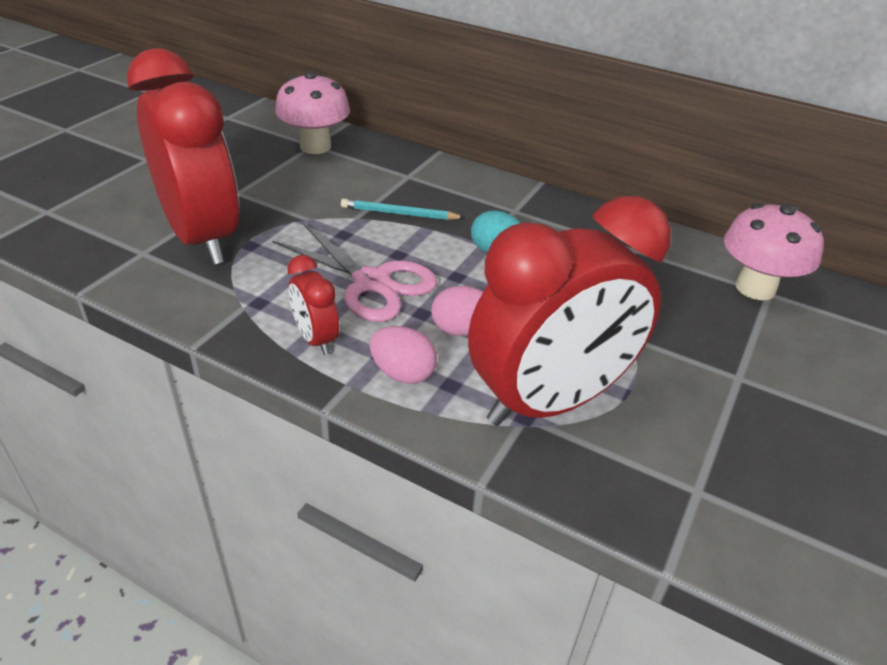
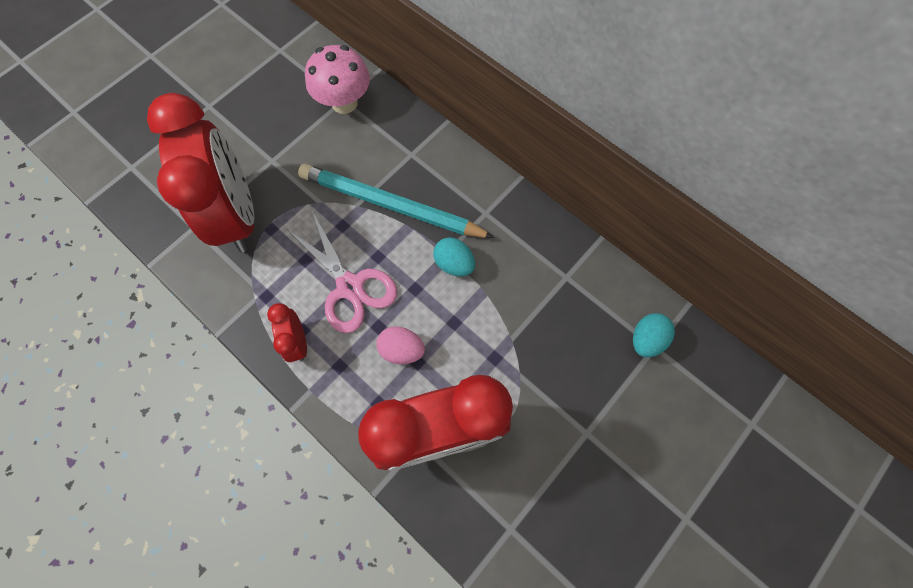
camera: 15 degrees right, 30 degrees up
(399, 213) = (391, 205): turquoise pencil -> turquoise pencil, size x2.06
(403, 373) = (349, 386): pink egg -> none
(755, 288) = (646, 339): pink mushroom -> turquoise egg

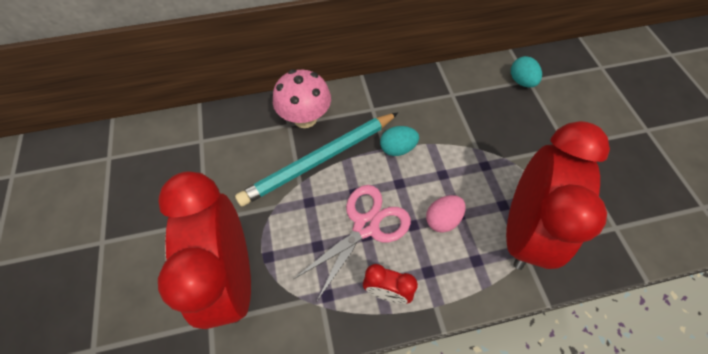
camera: 55 degrees left, 10 degrees down
(237, 215) = (232, 277): red clock -> red clock turned 120 degrees counterclockwise
(344, 103) = (204, 141): pink mushroom -> pink mushroom (305, 118)
(350, 287) = (366, 226): pink scissors -> pink scissors turned 45 degrees counterclockwise

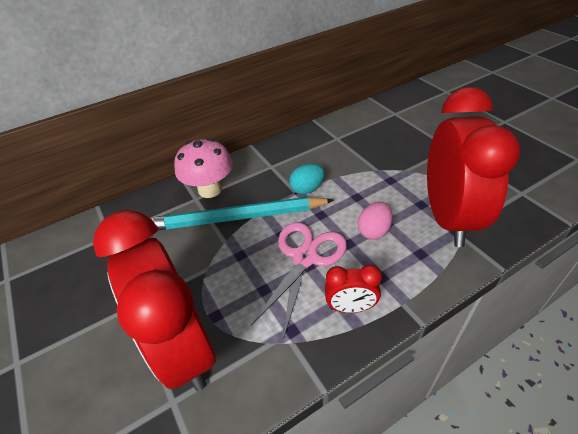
camera: 15 degrees left, 15 degrees down
(319, 160) = (237, 218): turquoise pencil -> turquoise pencil turned 45 degrees clockwise
(521, 81) = (389, 115): turquoise egg -> none

